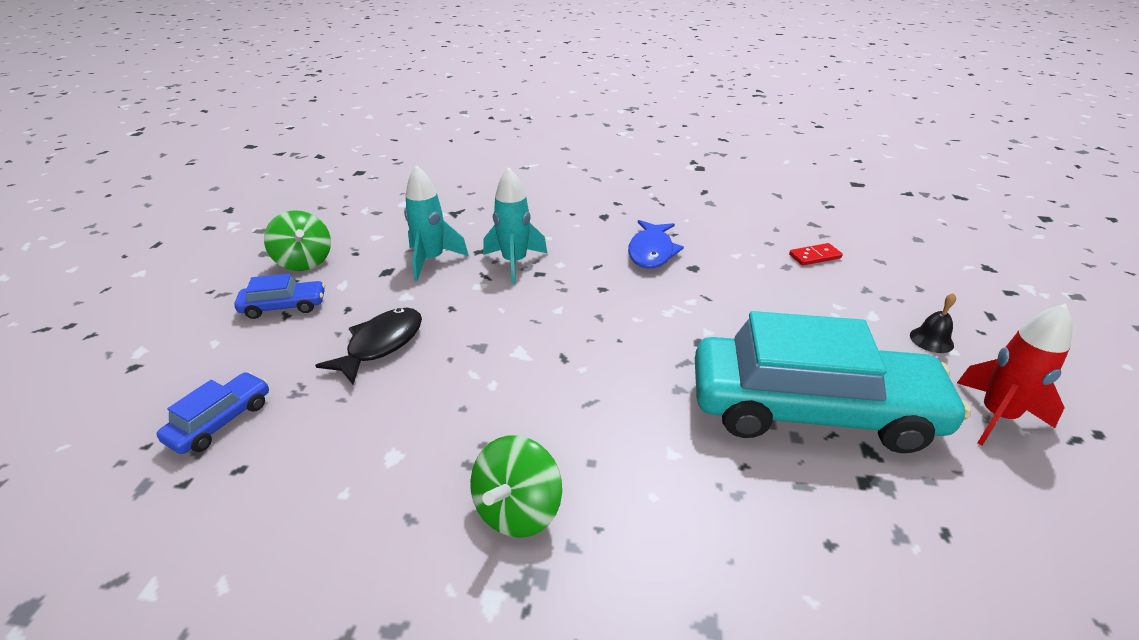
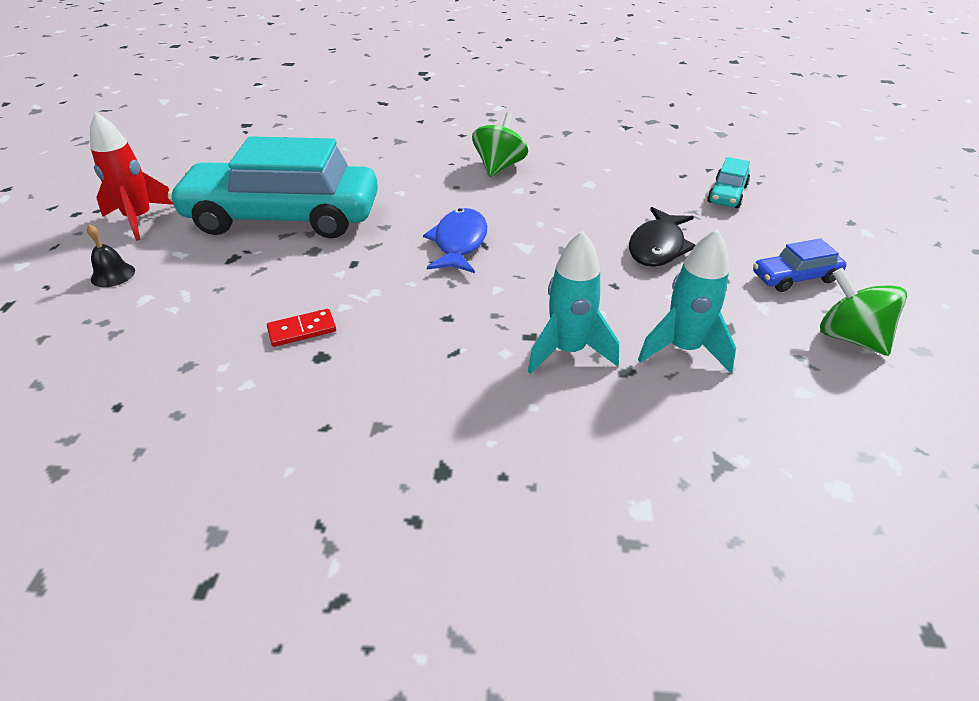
camera: 175 degrees right, 5 degrees up
(221, 421) = (727, 194): blue car -> turquoise car
(651, 252) = (373, 382): blue fish -> blue fish (459, 243)
(814, 256) = (129, 386): red domino -> red domino (302, 330)

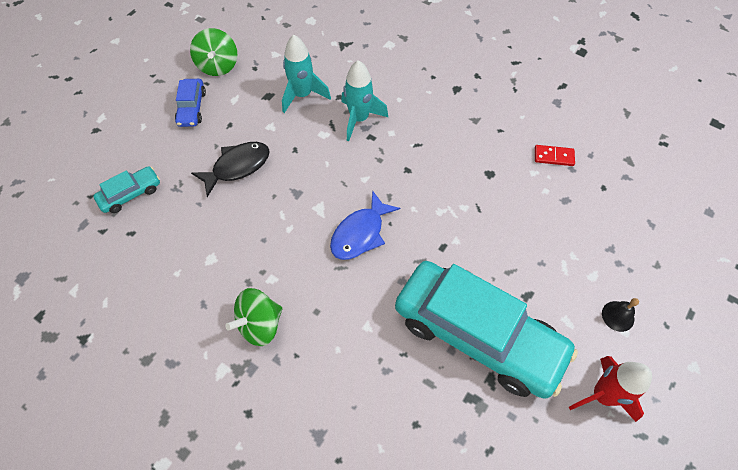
camera: 150 degrees left, 20 degrees up
(302, 330) = (495, 198): red domino -> red domino (553, 156)
(794, 277) = (192, 108): blue car -> blue car turned 75 degrees clockwise

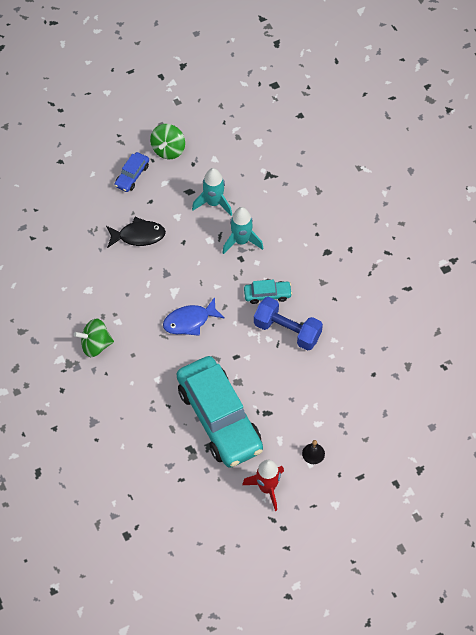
camera: 30 degrees right, 0 degrees up
(130, 194) = (61, 221): turquoise car -> turquoise car (267, 294)
(478, 188) = (287, 330): none -> blue dumbbell
(553, 156) = (356, 336): red domino -> none

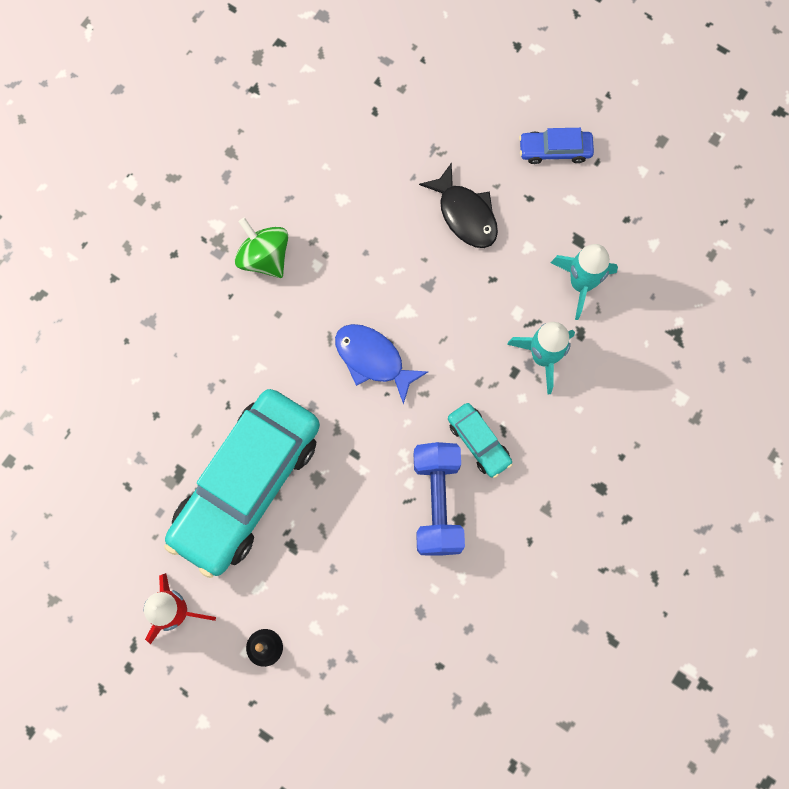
camera: 60 degrees right, 15 degrees up
(168, 149) = (628, 173): green spinning top -> none

